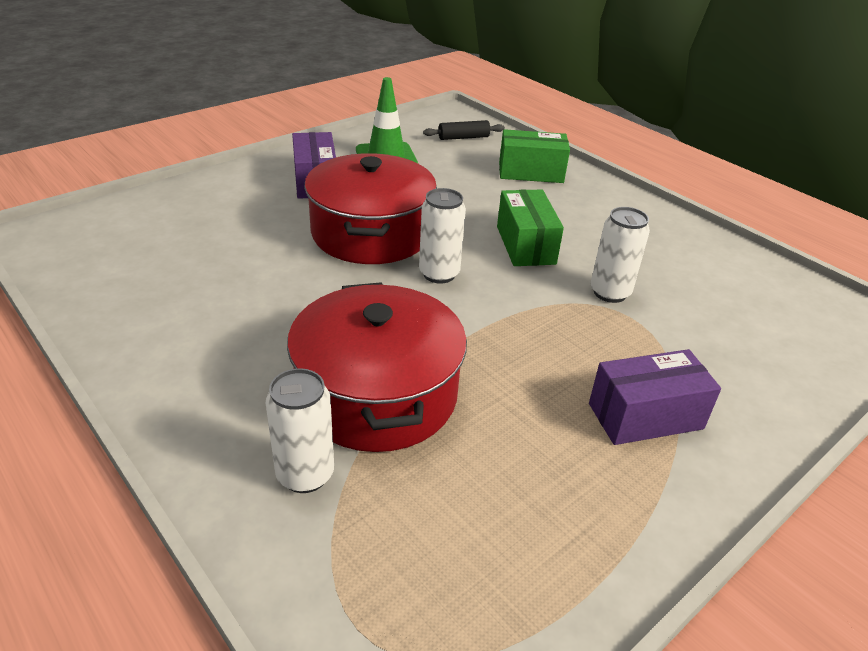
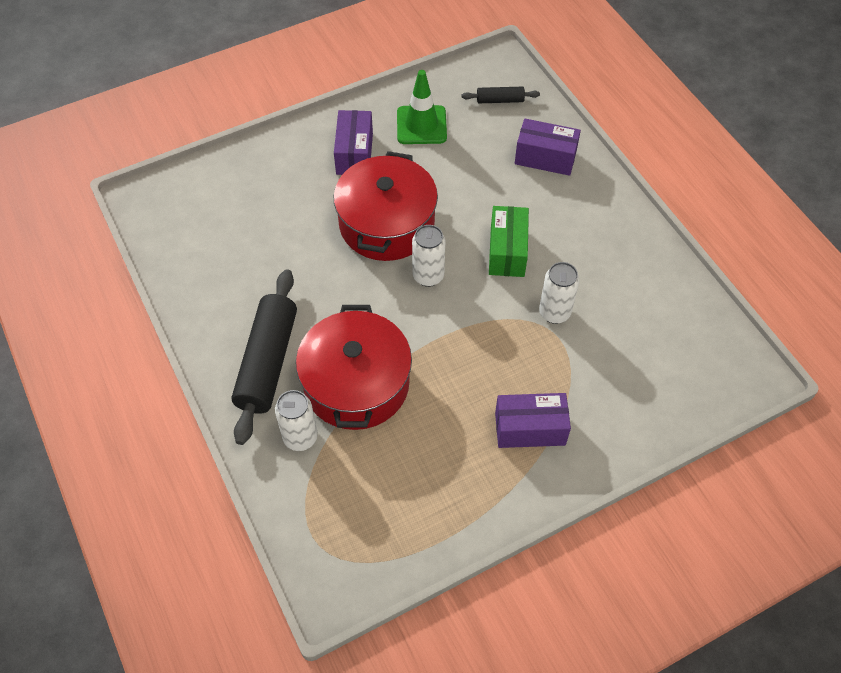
camera: 15 degrees right, 20 degrees up
(235, 384) = (267, 362): none -> black rolling pin
(530, 172) = (545, 158): green box -> purple box

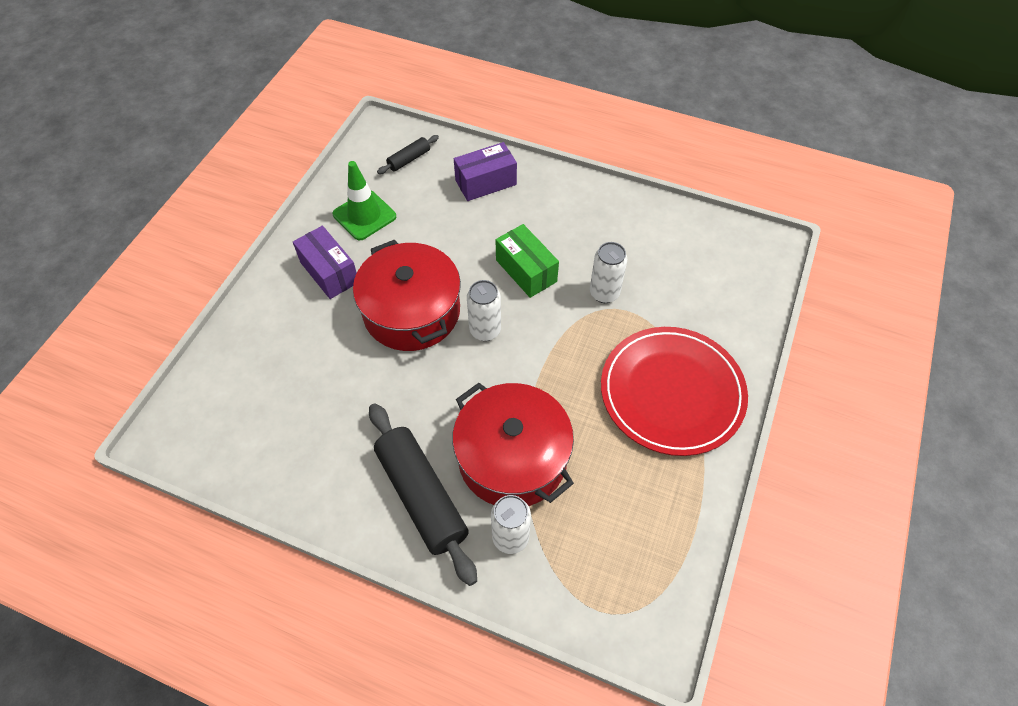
camera: 40 degrees left, 0 degrees up
(530, 429) = (672, 392): purple box -> red plate

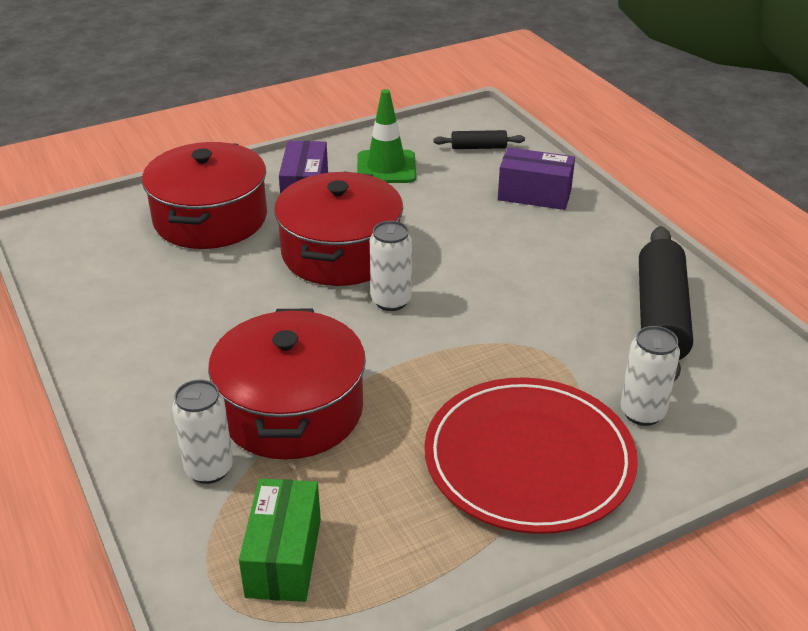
camera: 40 degrees right, 20 degrees down
(287, 341) = (210, 218): none -> red pot
(421, 496) = (174, 387): black rolling pin -> black rolling pin (660, 316)
(526, 271) = (491, 278): green box -> green box (284, 557)
(604, 293) = (555, 336): white can -> white can (642, 413)

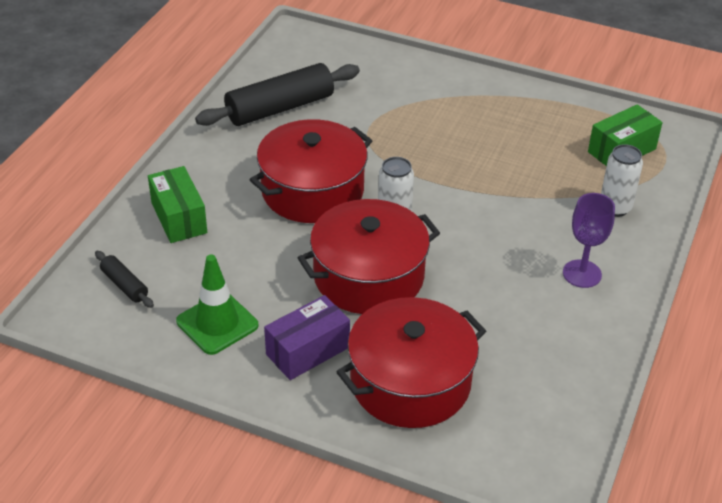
camera: 130 degrees left, 5 degrees up
(169, 375) = (582, 274): none -> purple goblet
(291, 410) = (537, 205): red pot -> red pot (312, 191)
(529, 459) = (460, 107): red plate -> none
(534, 195) = (179, 218): purple box -> green box
(642, 413) = (378, 86): white can -> none

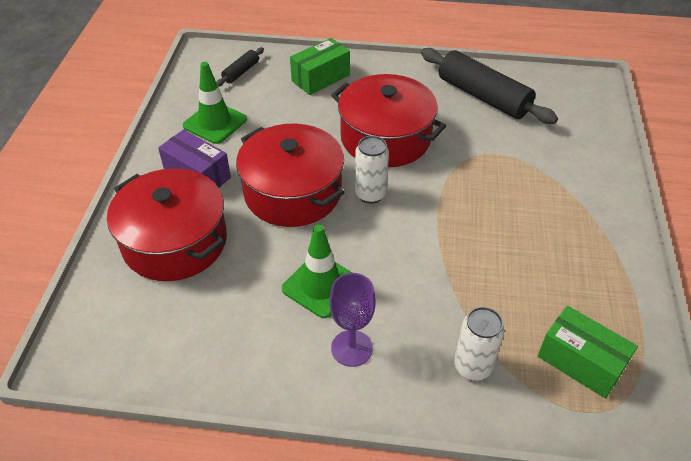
camera: 75 degrees right, 5 degrees up
(505, 279) = (321, 285): none -> green traffic cone

